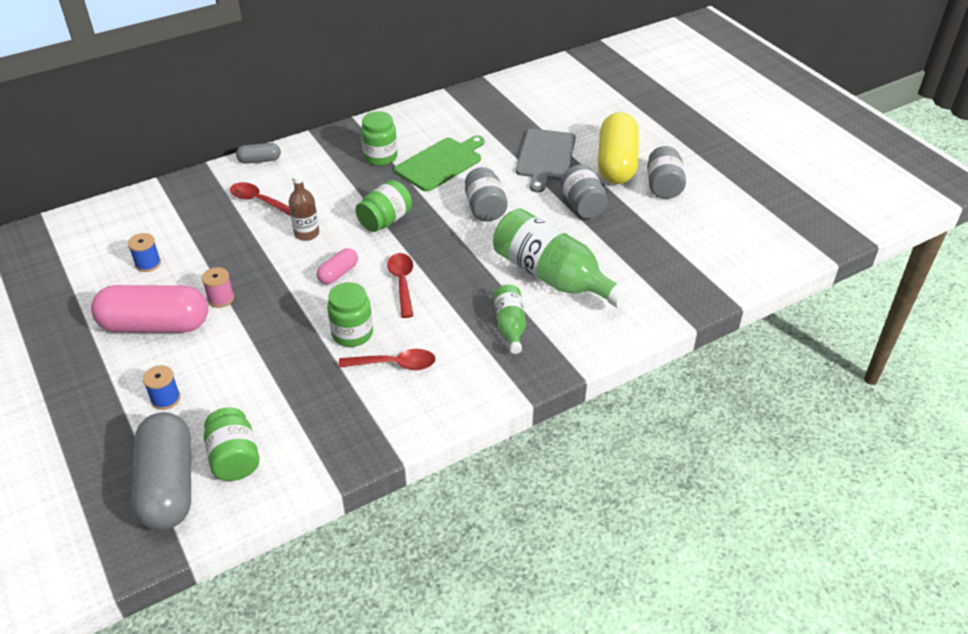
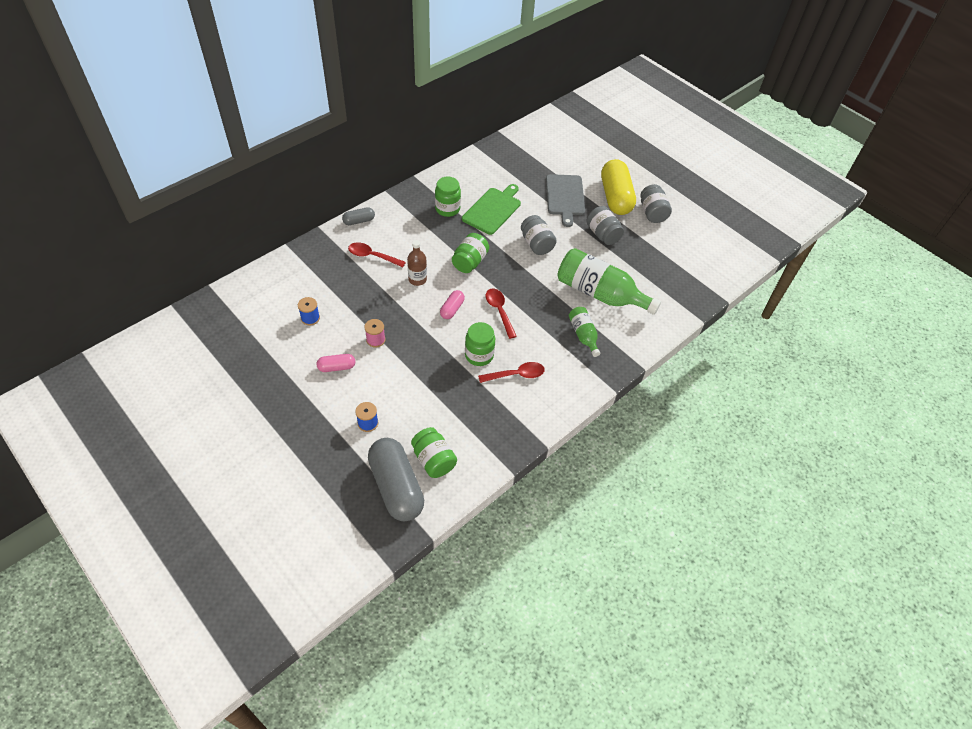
camera: 15 degrees left, 10 degrees up
(155, 325) = (337, 367): pink capsule -> pink capsule, size x0.47

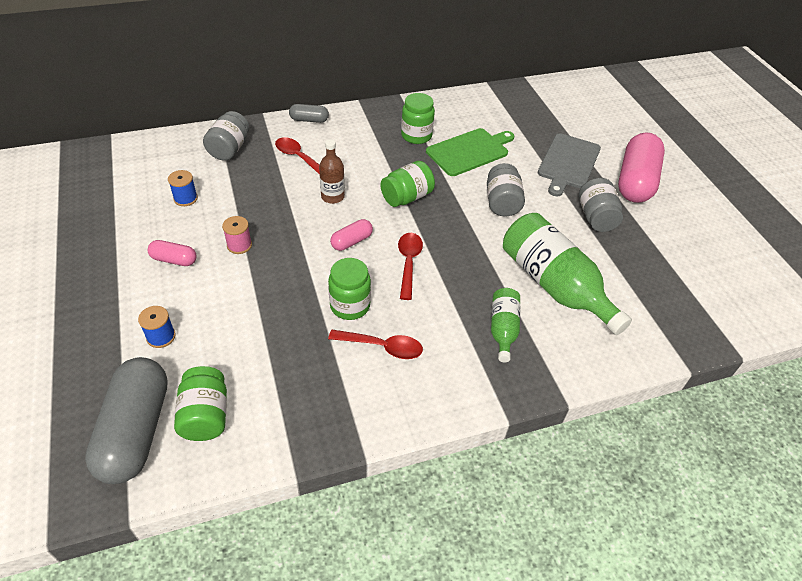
camera: 25 degrees right, 5 degrees down
(615, 197) = (635, 181): yellow capsule -> pink capsule
(652, 213) = (678, 212): grey jar -> grey jar (229, 149)

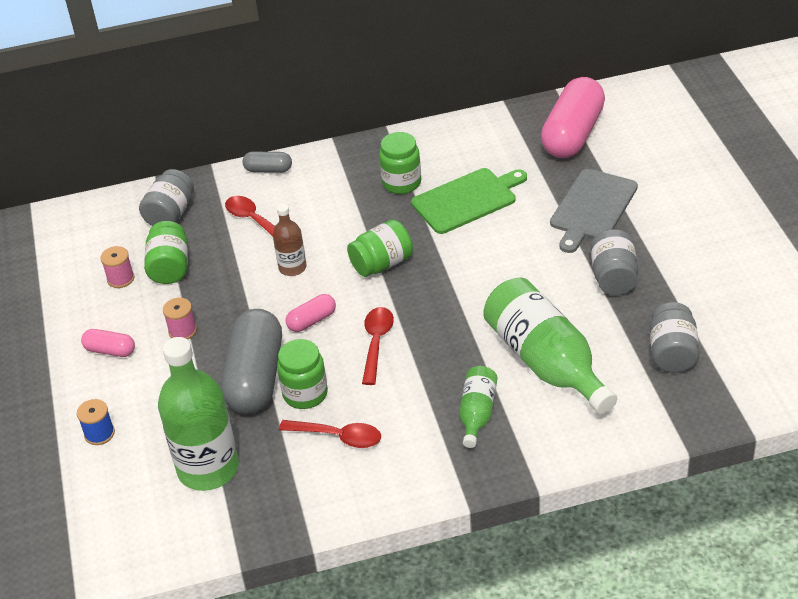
camera: 10 degrees right, 5 degrees down
(136, 431) = (79, 526): grey capsule -> grey capsule (255, 377)
(185, 198) = (120, 278): blue spool -> pink spool
(205, 415) = (148, 510): green jar -> green jar (170, 267)
(263, 374) = (208, 468): none -> green bottle
(502, 203) = (498, 265): grey jar -> grey jar (672, 353)
(635, 181) = (675, 228): pink capsule -> pink capsule (572, 134)

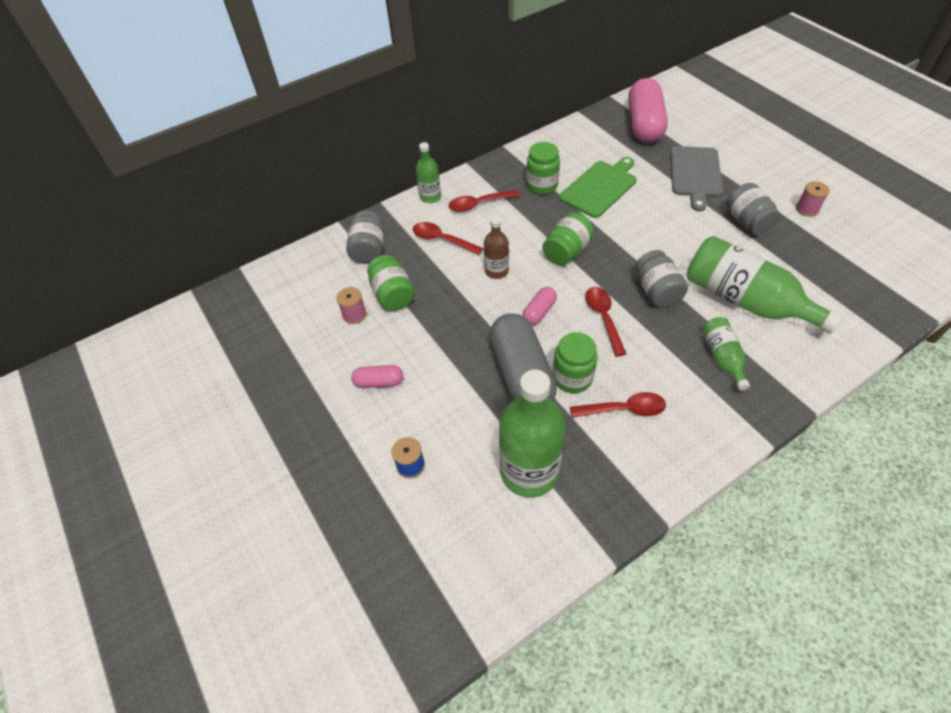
camera: 20 degrees left, 10 degrees up
(182, 331) = (434, 348): pink spool -> pink spool (807, 209)
(268, 170) = (430, 197): grey capsule -> green bottle
(317, 189) = (478, 204): none -> red spoon
(672, 353) = (831, 270): grey jar -> grey jar (656, 291)

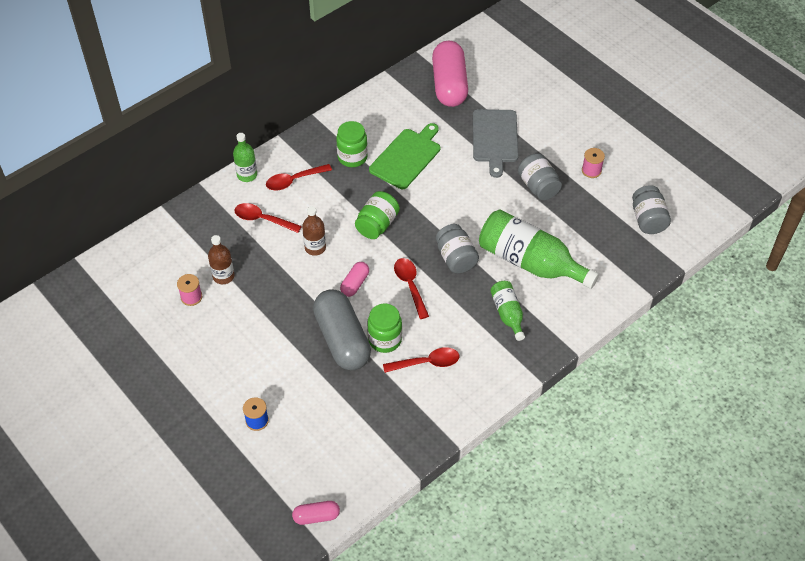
camera: 10 degrees left, 0 degrees up
(368, 250) = (195, 233): grey jar -> grey jar (648, 219)
(379, 382) = (222, 355): pink capsule -> pink capsule (316, 516)
(392, 295) = (223, 276): green jar -> brown bottle
(529, 471) = (352, 417): green bottle -> none

